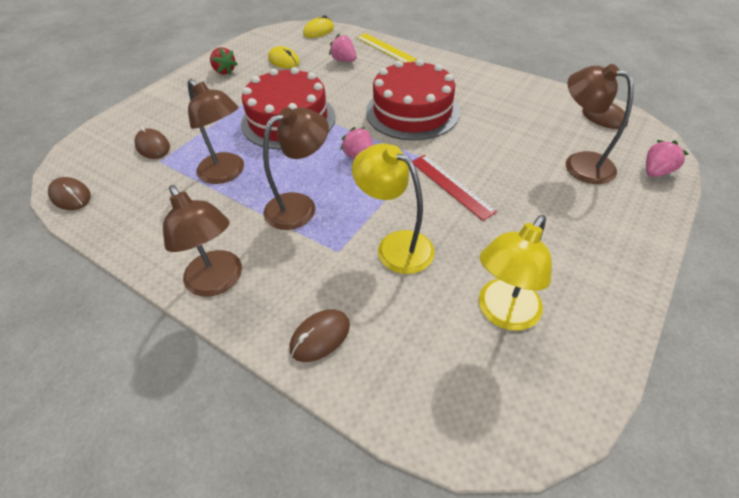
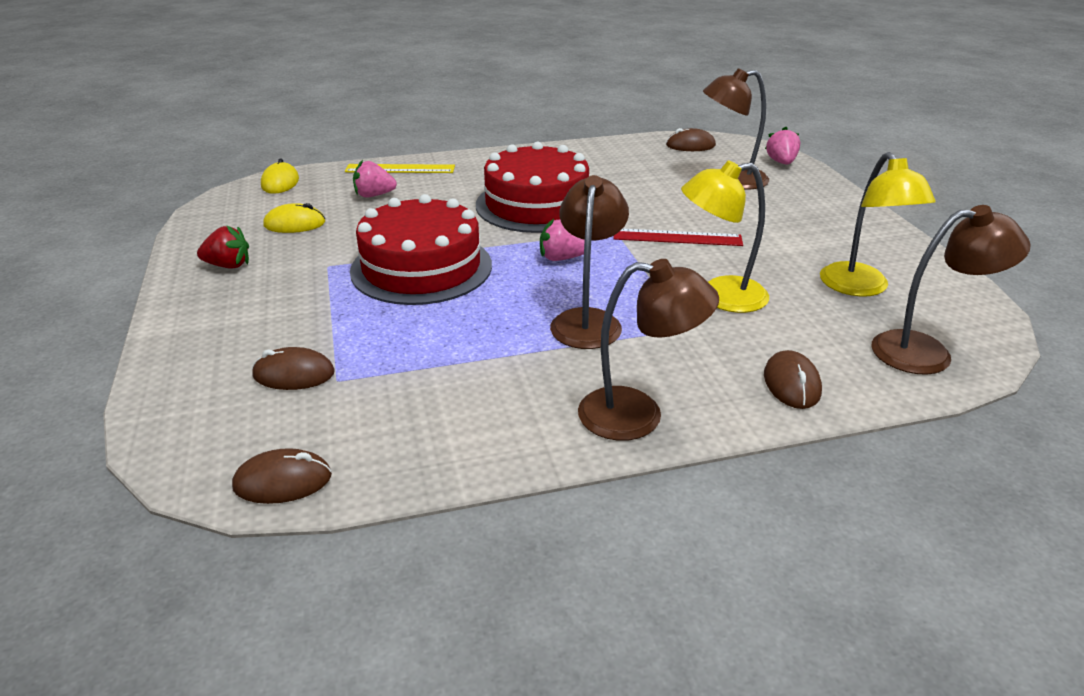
camera: 50 degrees left, 15 degrees down
(227, 173) = (452, 342): brown lamp -> brown lamp (927, 352)

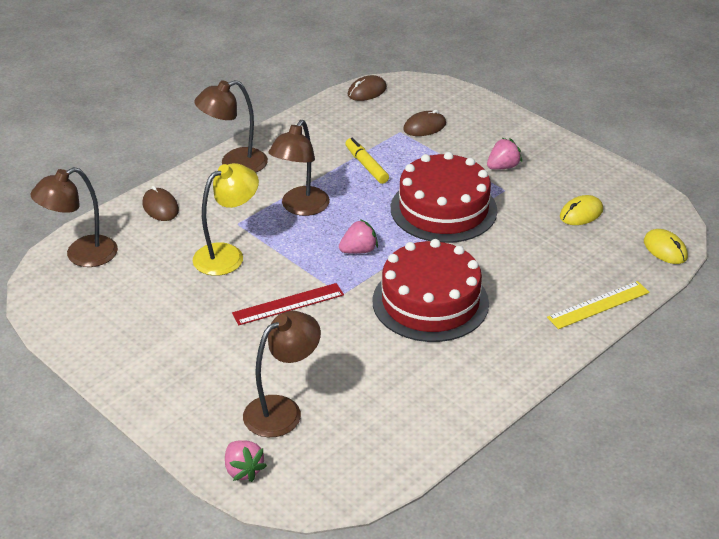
camera: 150 degrees right, 5 degrees up
(228, 265) = (564, 168): red strawberry -> none
(374, 195) = (570, 263): pink strawberry -> pink strawberry (503, 167)
(446, 345) = (366, 165): none -> yellow marker
(587, 320) = (300, 208): brown lamp -> brown lamp turned 45 degrees clockwise
(690, 145) = (360, 469): brown mouse -> none
(860, 288) = (130, 298): yellow lamp -> none

